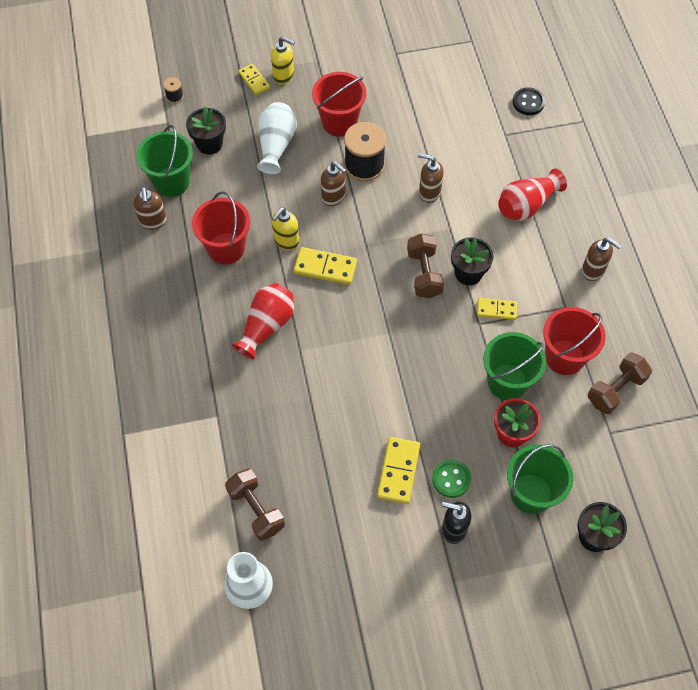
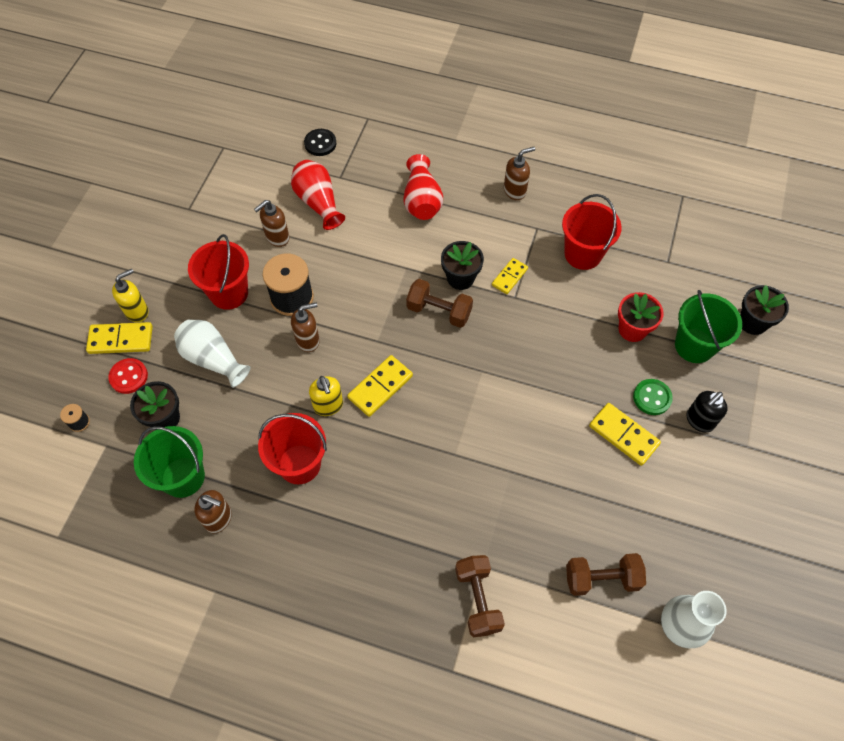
camera: 60 degrees left, 0 degrees up
(228, 103) = (129, 377): none -> red button
(254, 80) = (121, 340): yellow domino -> yellow domino, size x1.53
(267, 326) = (411, 470): red vase -> red vase (318, 202)
(429, 192) = (358, 263): brown soap dispenser -> brown soap dispenser (277, 237)
(507, 382) = (583, 307): green bucket -> none
(616, 390) = (632, 236): brown dumbbell -> brown dumbbell (478, 599)

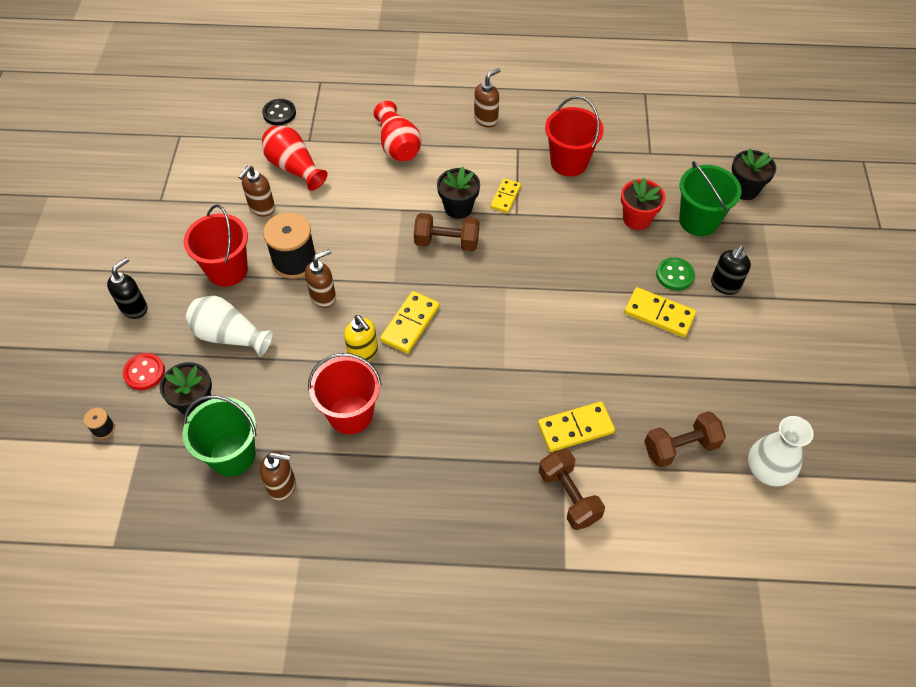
camera: 15 degrees left, 5 degrees down
(121, 340) = (125, 339): yellow domino -> yellow domino (575, 428)
(137, 311) = (134, 308): yellow soap dispenser -> black soap dispenser

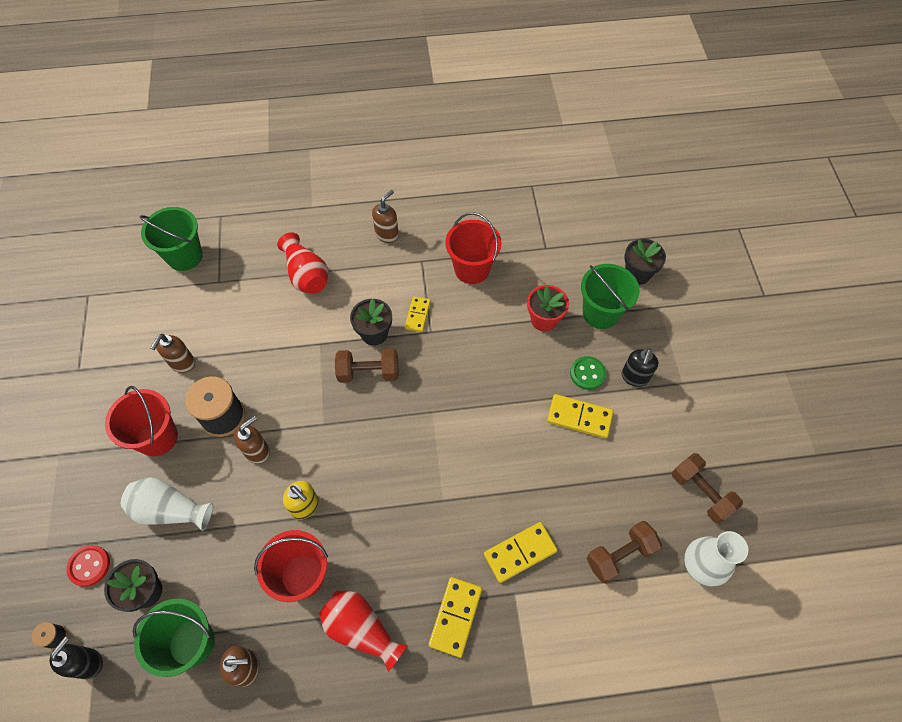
camera: 10 degrees left, 5 degrees up
(134, 308) = (69, 495): black soap dispenser -> black soap dispenser (88, 662)
(279, 113) = (185, 256): black button -> green bucket
(294, 167) = (208, 313): red vase -> red vase (361, 629)
(410, 324) = (346, 467): yellow domino -> yellow domino (455, 617)
(568, 496) = (524, 627): brown dumbbell -> brown dumbbell (701, 493)

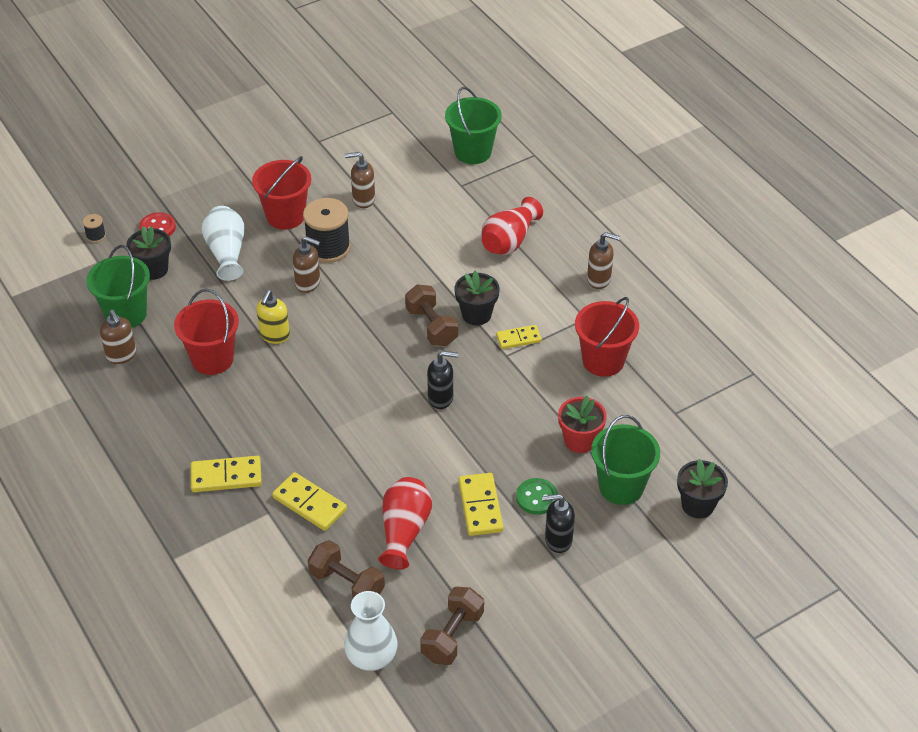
camera: 65 degrees right, 15 degrees down
(88, 662) = (85, 262): black soap dispenser -> black soap dispenser (441, 398)
(361, 629) = (185, 415): red vase -> red vase (404, 531)

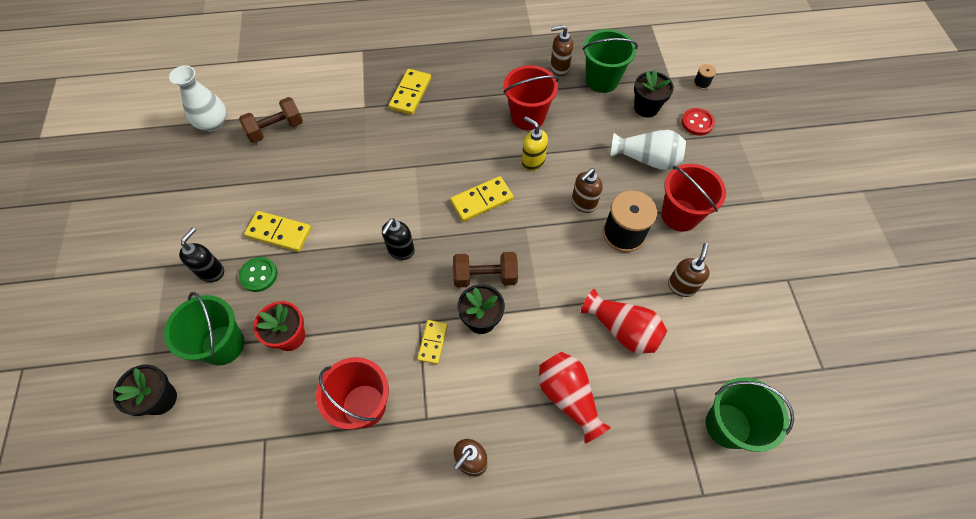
camera: 115 degrees right, 15 degrees up
(309, 504) = (355, 131): yellow domino -> yellow domino (481, 200)
(404, 531) = (293, 176): red vase -> red vase (623, 329)
(452, 636) = (191, 171): brown dumbbell -> none

